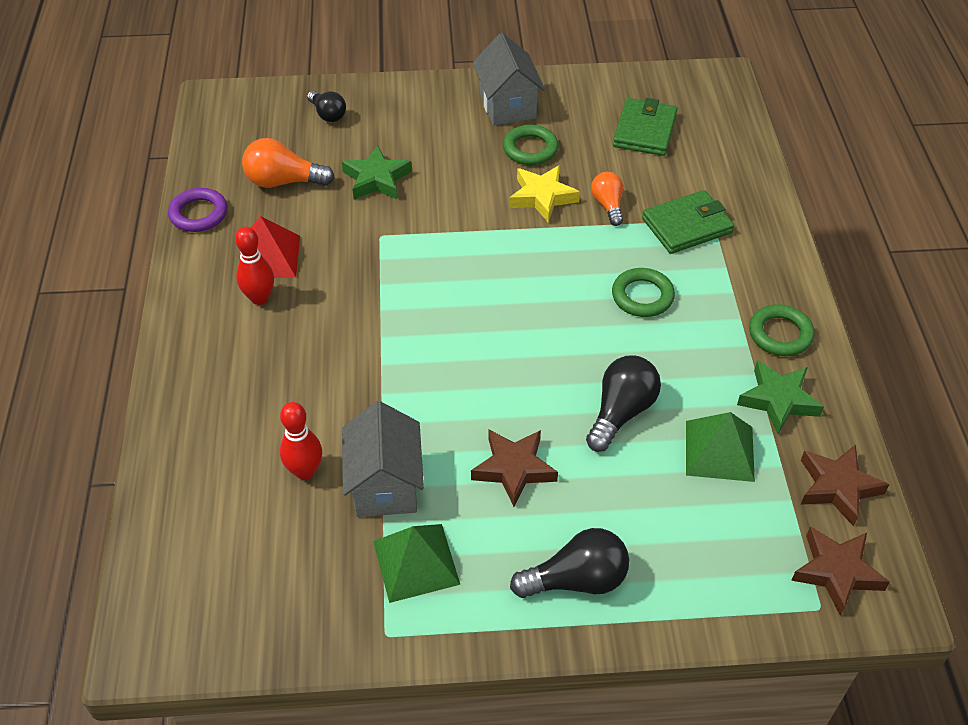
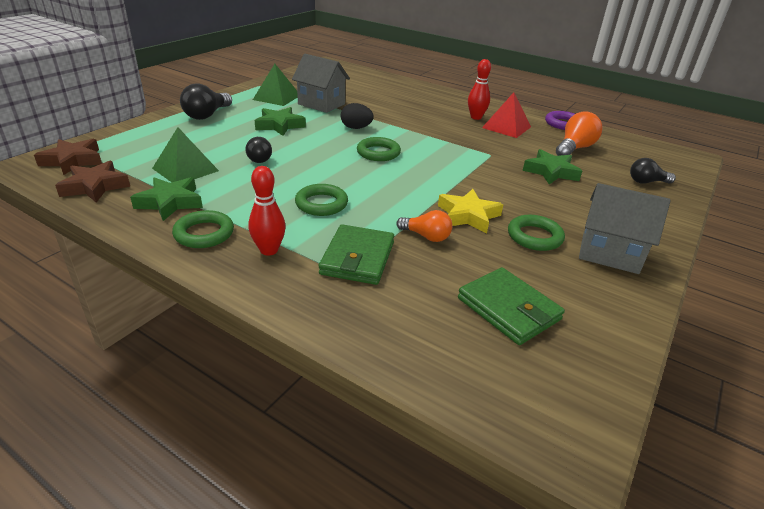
camera: 125 degrees right, 15 degrees down
(305, 471) = (355, 96): red bowling pin -> red bowling pin (269, 250)
(432, 388) = (356, 128): none -> black egg
(483, 324) = (378, 153): none -> green ring
(514, 469) = (279, 125): brown star -> green star
(621, 412) = (258, 158): black light bulb -> black light bulb, size x0.65

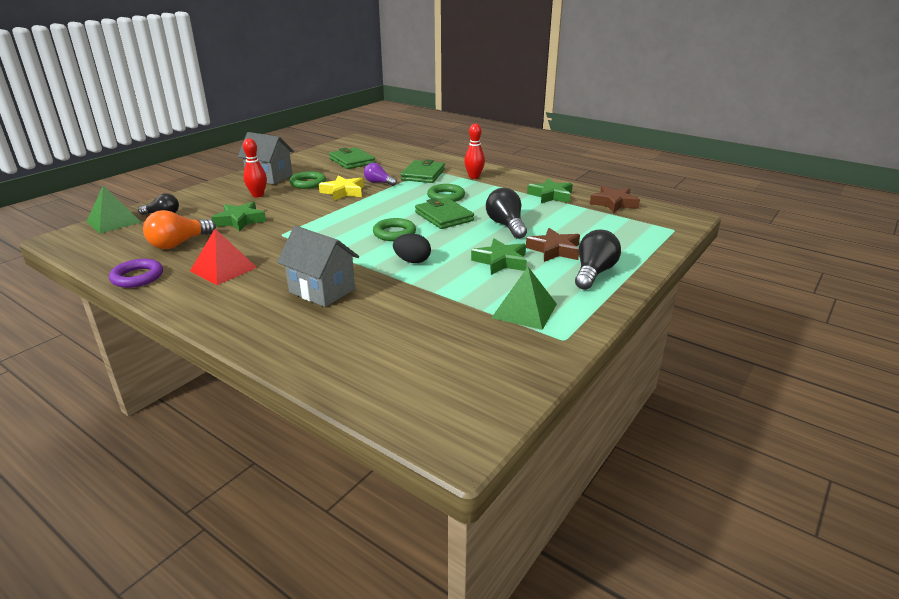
camera: 175 degrees left, 5 degrees down
(73, 161) = (659, 220): brown star -> brown star (554, 250)
(185, 169) = (561, 215): green pyramid -> green pyramid (113, 221)
(204, 233) = (515, 182): green ring -> none
(258, 158) = (506, 225): black light bulb -> black light bulb, size x1.54
(321, 104) = (457, 299): grey house -> grey house (322, 290)
(326, 171) = (444, 216): none -> green wallet
(426, 236) = (378, 183): orange light bulb -> purple light bulb
(476, 117) = (248, 283): red bowling pin -> red bowling pin (258, 195)

